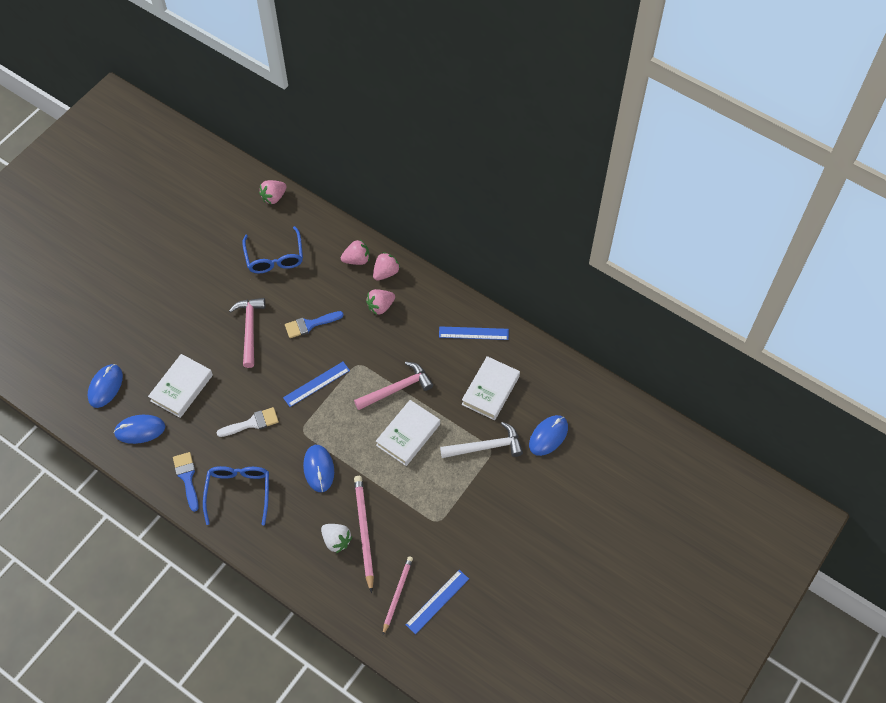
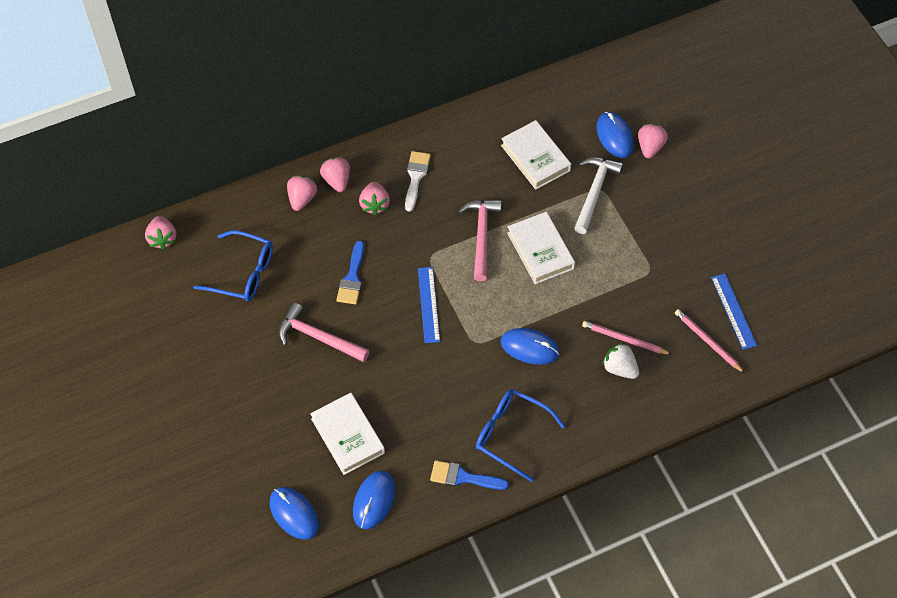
camera: 60 degrees left, 0 degrees up
(252, 423) = (436, 385): white brush -> white brush (416, 177)
(336, 540) = (620, 368): white strawberry -> white strawberry turned 120 degrees counterclockwise
(364, 532) = (624, 339): pink pencil -> pink pencil, size x0.67
(473, 333) = (461, 140): blue ruler -> none
(555, 466) = (650, 147): none -> pink strawberry

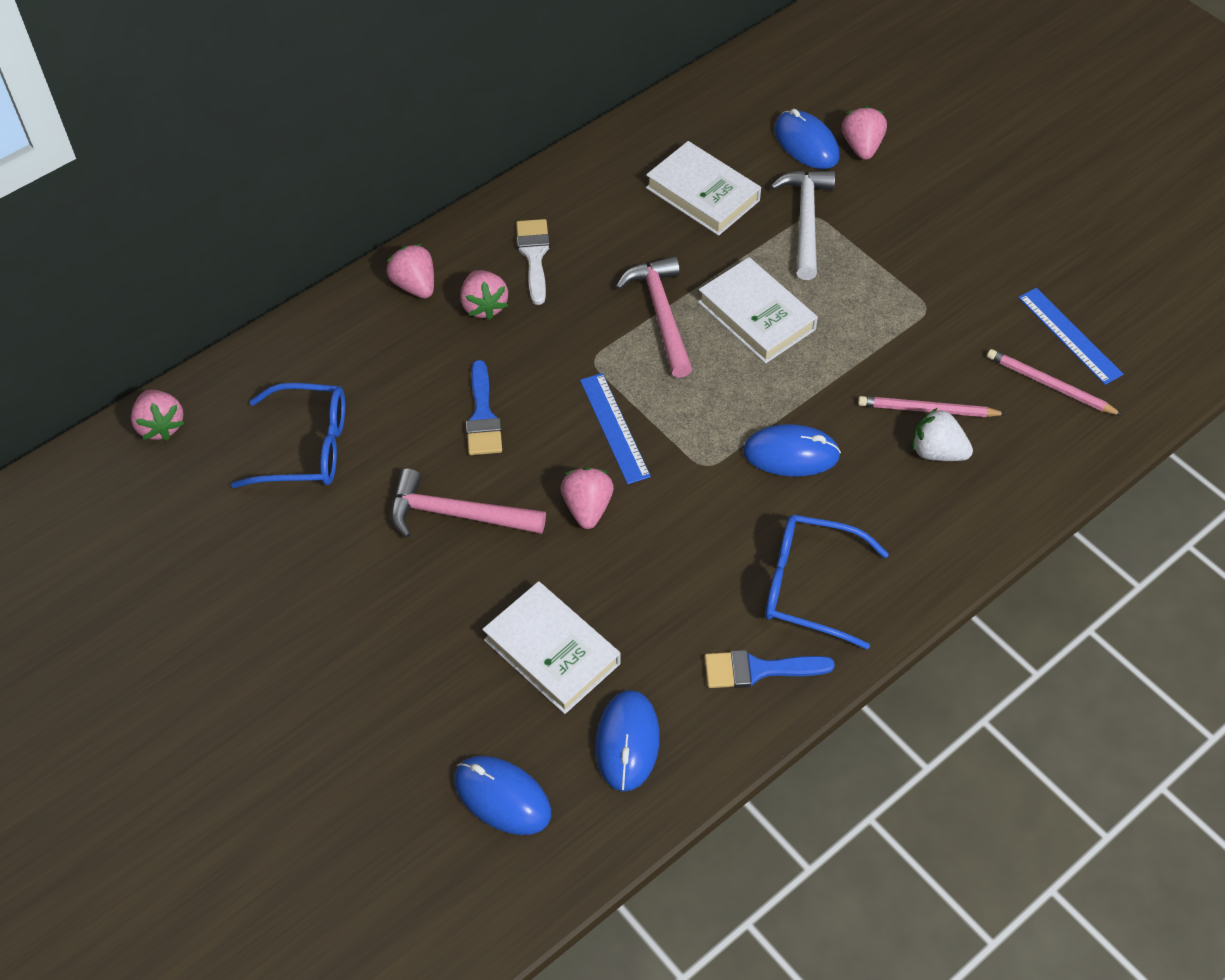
camera: 15 degrees left, 5 degrees down
(302, 199) = (368, 322): pink strawberry -> pink strawberry (587, 508)

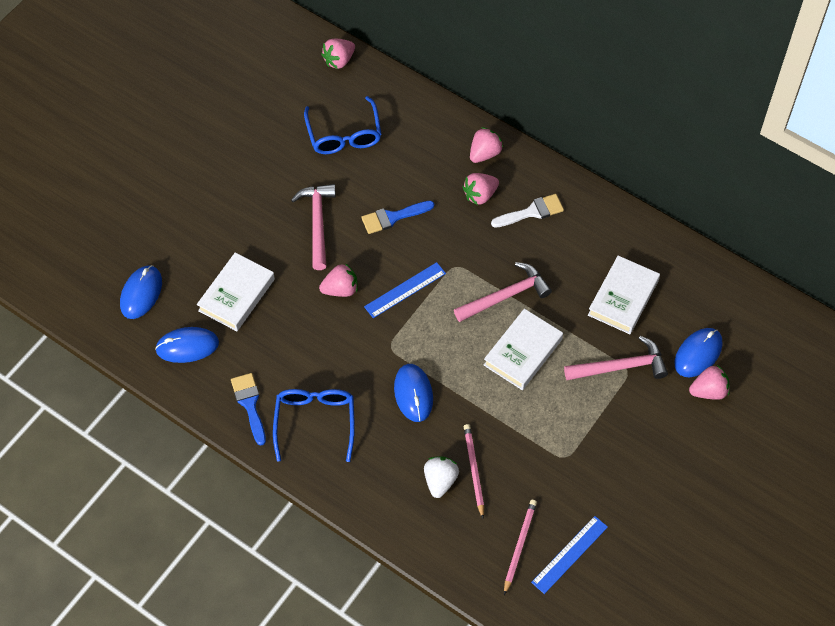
camera: 75 degrees right, 5 degrees up
(806, 220) = (621, 367): white hammer -> pink hammer

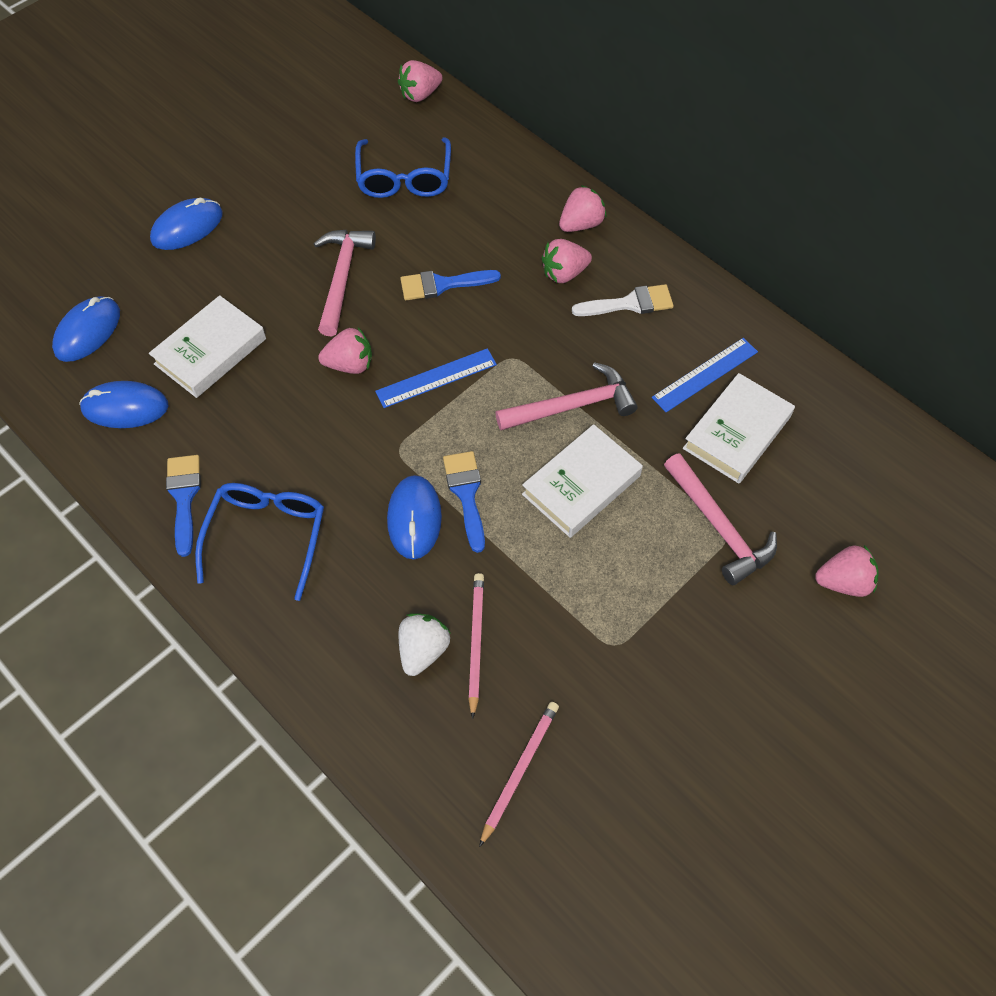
camera: 10 degrees right, 0 degrees up
(445, 371) = (466, 494): none -> blue brush
(569, 554) = (594, 798): blue ruler -> blue ruler (705, 374)
(621, 367) = (719, 527): pink hammer -> pink hammer turned 60 degrees clockwise
(698, 353) = (834, 526): blue mouse -> blue mouse (187, 227)

